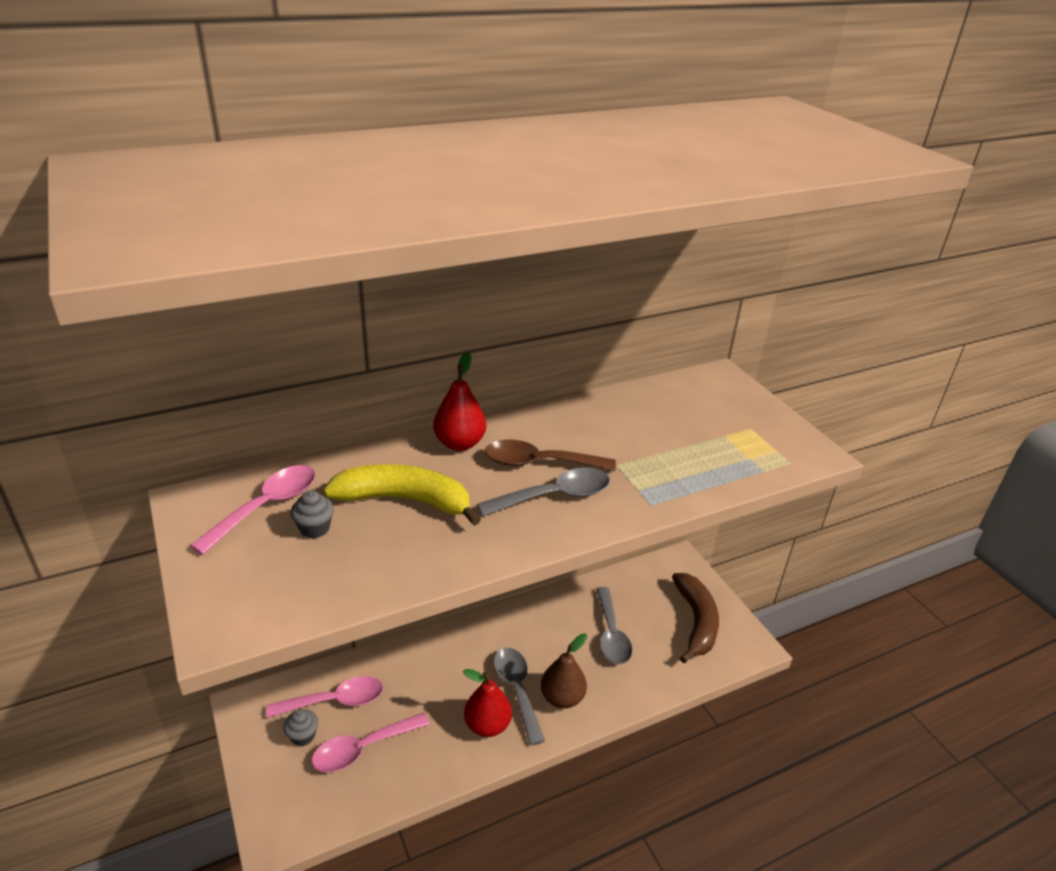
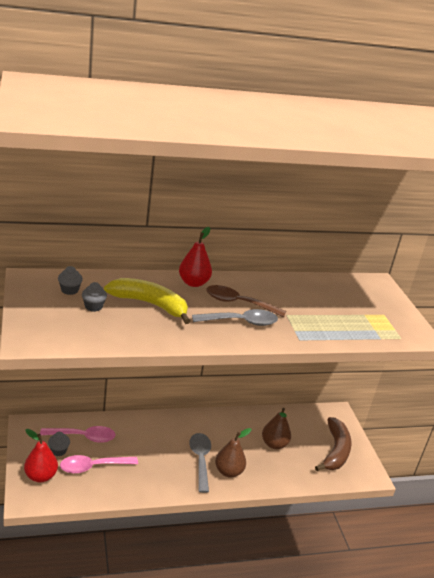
camera: 10 degrees right, 5 degrees down
(266, 507) = (69, 290): pink spoon -> grey cupcake
(487, 725) = (175, 474): red pear -> red pear (40, 476)
(611, 634) = (274, 444): grey spoon -> brown pear

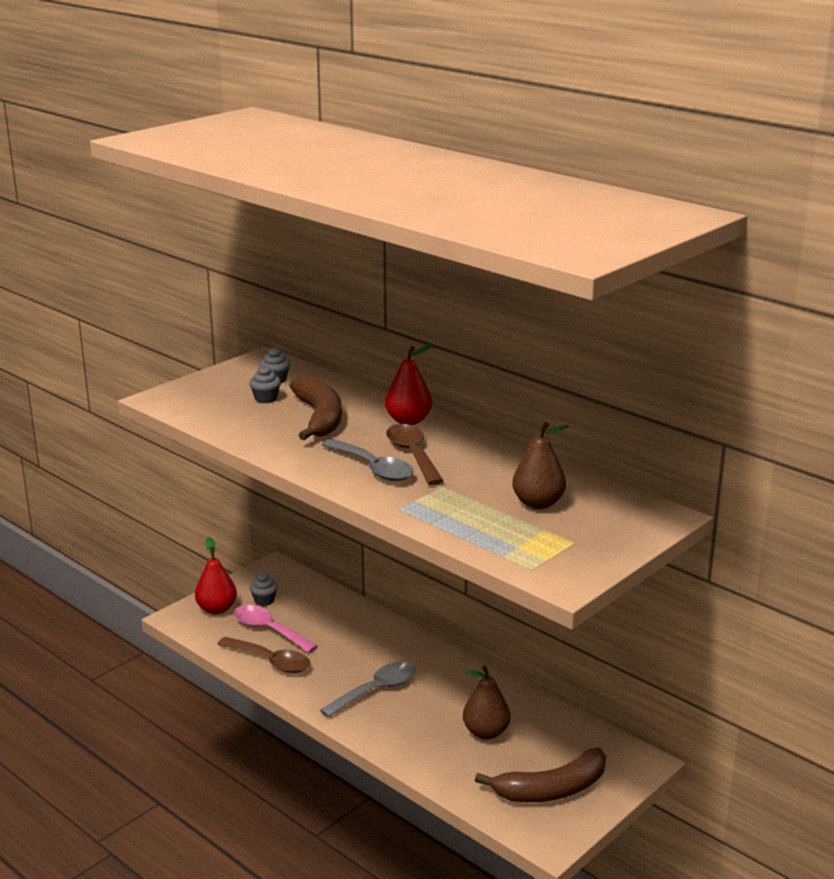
camera: 60 degrees right, 5 degrees down
(83, 437) = (304, 603): pink spoon -> none
(126, 484) = (271, 661): none -> brown spoon
(150, 304) = (319, 418): yellow banana -> brown banana
(228, 471) = (384, 718): brown pear -> brown pear (538, 503)

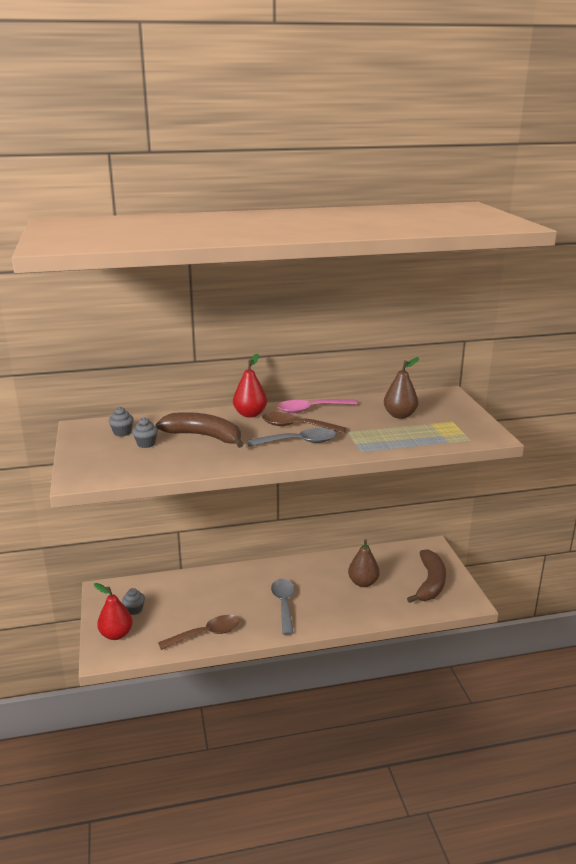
camera: 55 degrees left, 0 degrees up
(269, 630) = (170, 621): pink spoon -> pink spoon (311, 409)

